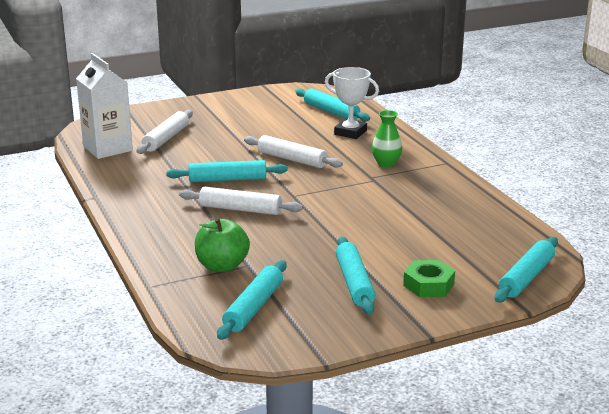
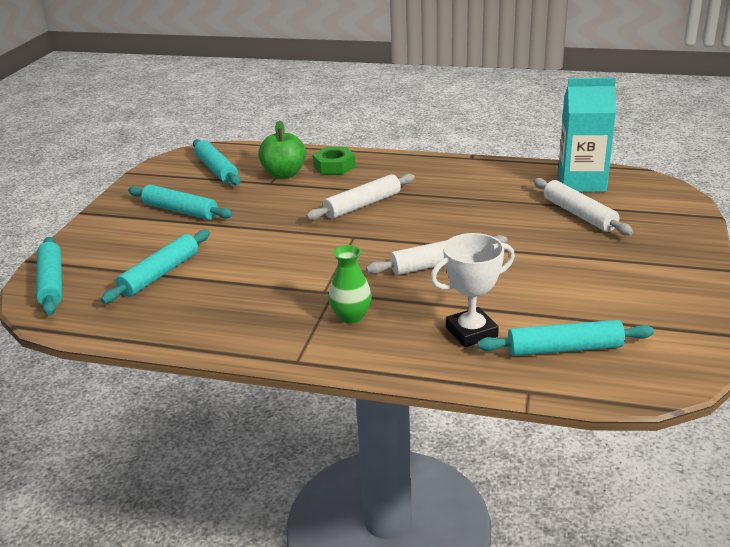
camera: 130 degrees right, 5 degrees up
(108, 148) = (581, 182): white carton -> turquoise carton
(227, 179) = (432, 217): turquoise rolling pin -> turquoise rolling pin (160, 274)
(428, 285) = (125, 237): green nut -> green nut (334, 166)

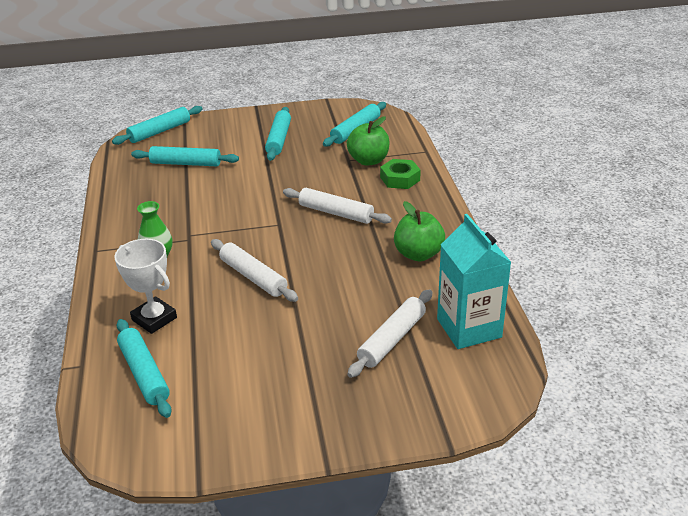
camera: 65 degrees right, 5 degrees up
(464, 181) = (418, 254): none -> green apple

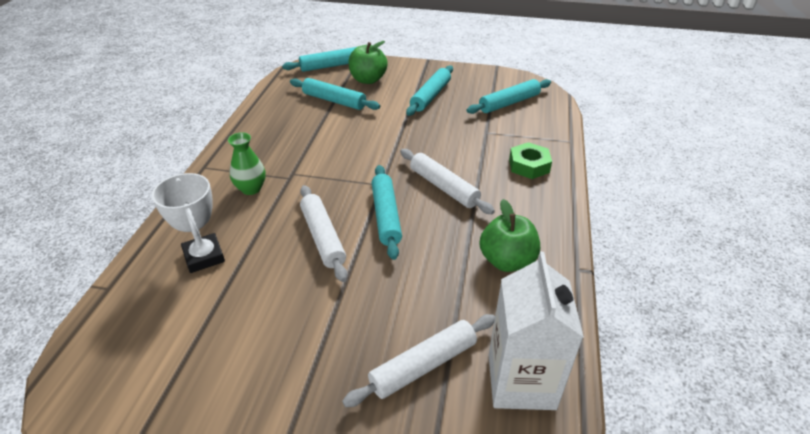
camera: 20 degrees right, 5 degrees up
(144, 373) = (153, 318): turquoise rolling pin -> turquoise rolling pin (386, 216)
(368, 160) = (506, 138): green apple -> green apple (368, 80)
(469, 328) = (521, 381): turquoise carton -> white carton

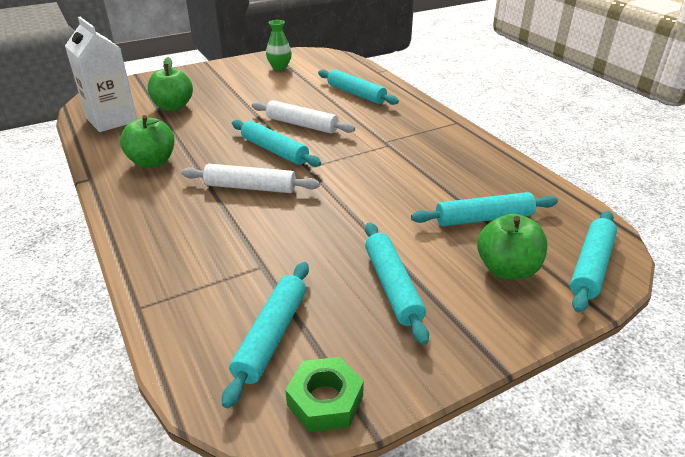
camera: 140 degrees right, 5 degrees down
(204, 256) = (356, 94): white trophy -> turquoise rolling pin
(251, 189) = (397, 126): green vase -> green vase (279, 67)
(423, 365) = (173, 107): white rolling pin -> green apple
(529, 165) = (178, 246): green nut -> green nut (325, 400)

